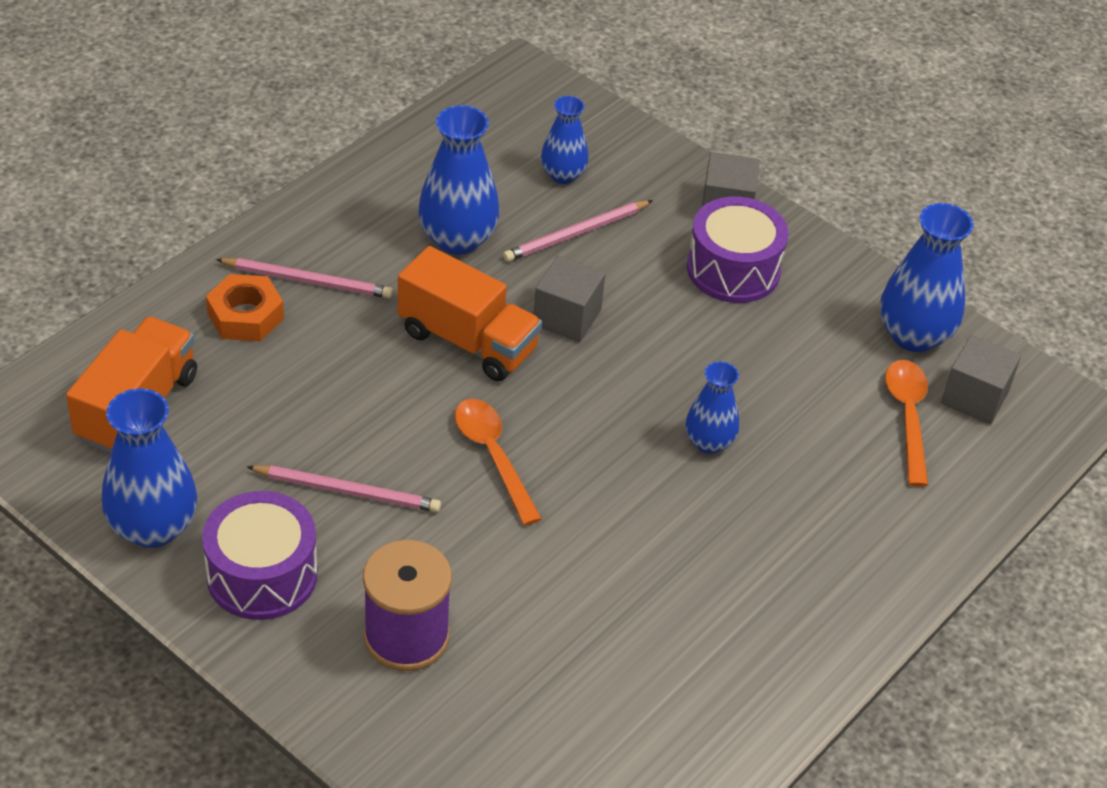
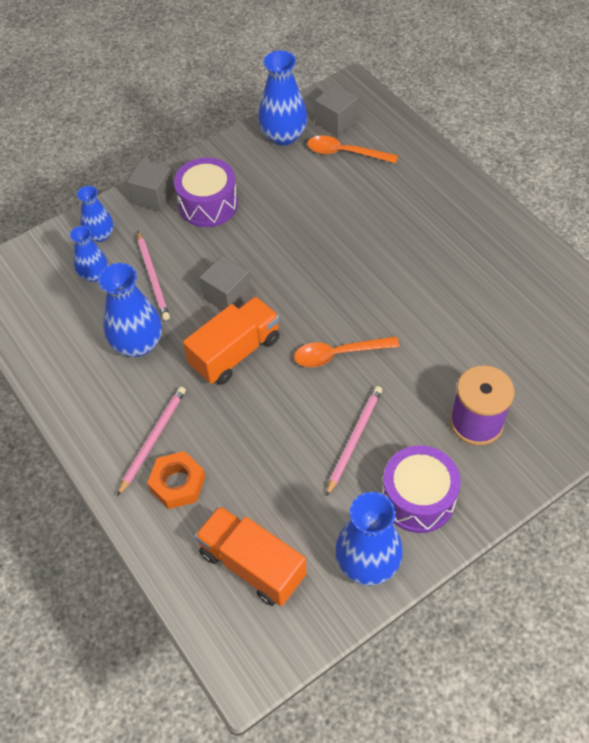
camera: 70 degrees left, 10 degrees up
(709, 442) = (347, 245): blue vase -> blue vase (100, 235)

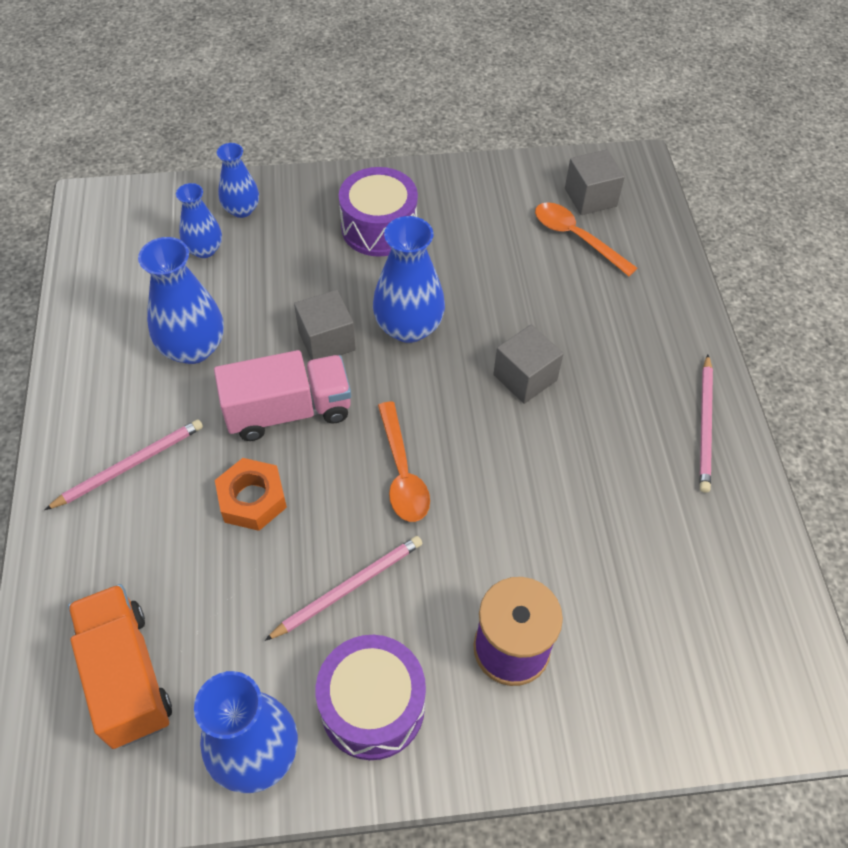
camera: 25 degrees right, 0 degrees up
(153, 197) = (327, 193): grey cube -> grey cube (525, 377)
(153, 277) = (262, 282): pink pencil -> pink pencil (705, 425)
(177, 483) = (118, 531): orange nut -> orange nut (252, 499)
(235, 352) = (288, 411): orange truck -> pink truck
(283, 135) = (518, 187): blue vase -> blue vase (408, 327)
(338, 354) = (402, 473): orange spoon -> orange spoon turned 120 degrees counterclockwise

